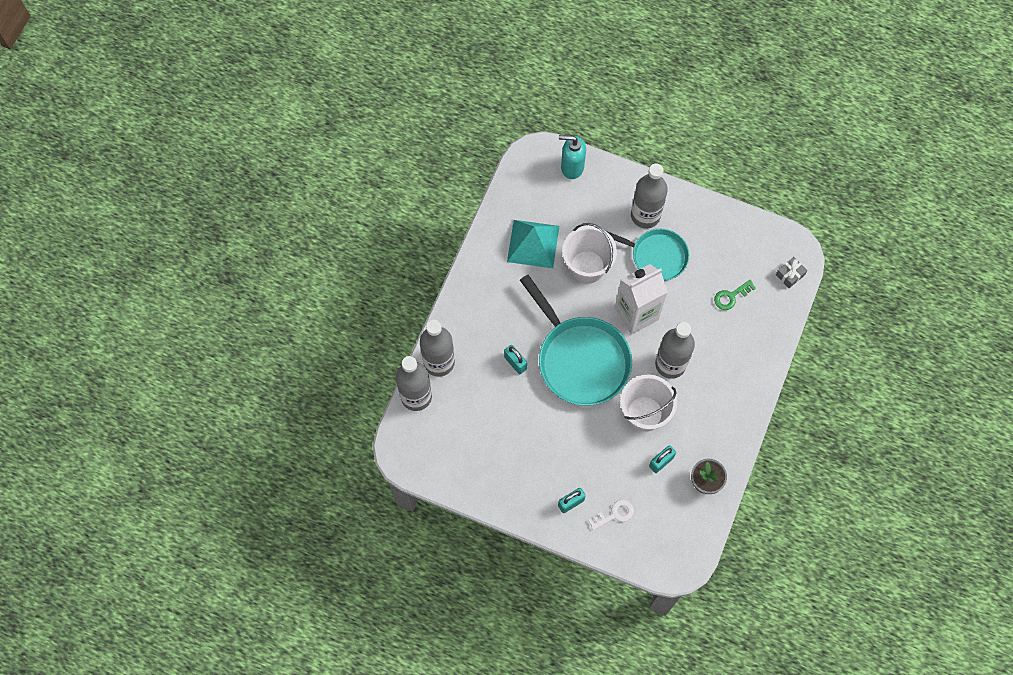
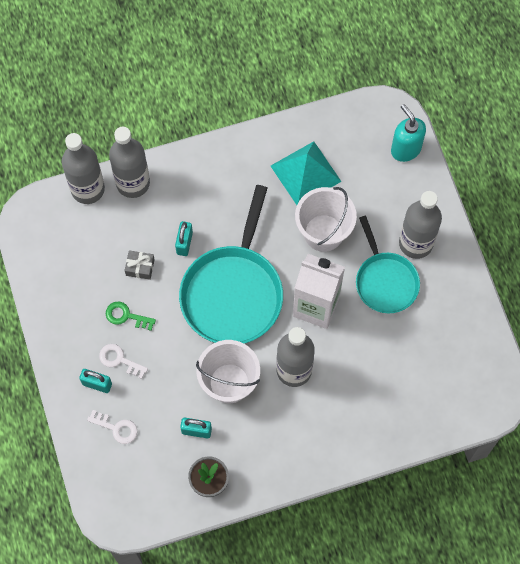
camera: 50 degrees right, 0 degrees up
(565, 474) = (119, 360): none -> white key
(731, 296) = (404, 373): green key -> green key (126, 316)
(790, 275) = (471, 409): grey gift -> grey gift (140, 267)

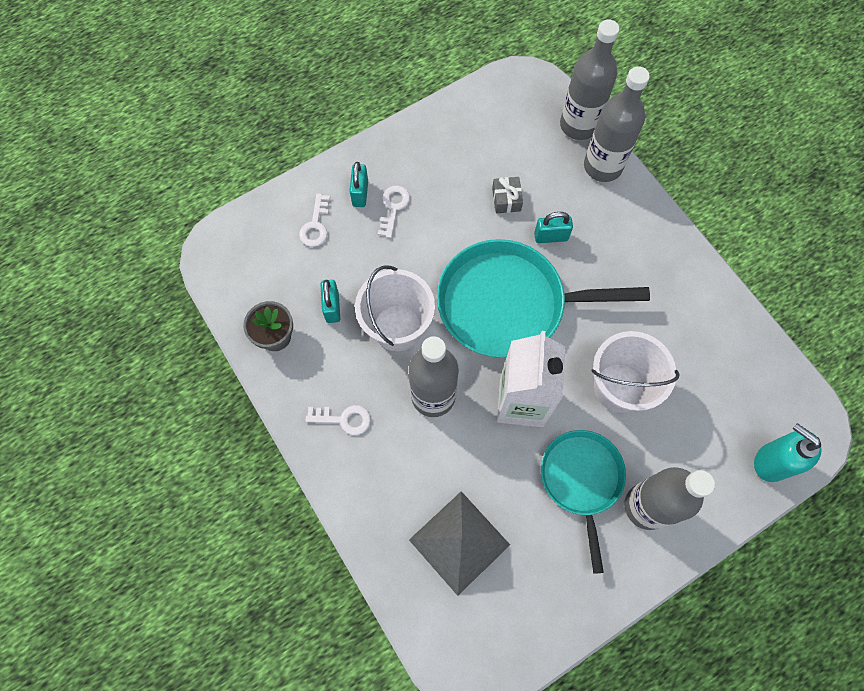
camera: 75 degrees right, 0 degrees up
(126, 316) = (445, 201): green key -> none
(294, 442) = (344, 419): none -> white key
(305, 173) = (688, 347): turquoise pyramid -> none
(385, 281) = (581, 479): turquoise pan -> turquoise pan turned 120 degrees clockwise
(405, 149) = (771, 462): turquoise soap dispenser -> turquoise soap dispenser turned 90 degrees counterclockwise
(409, 380) = (459, 542): none -> grey pyramid

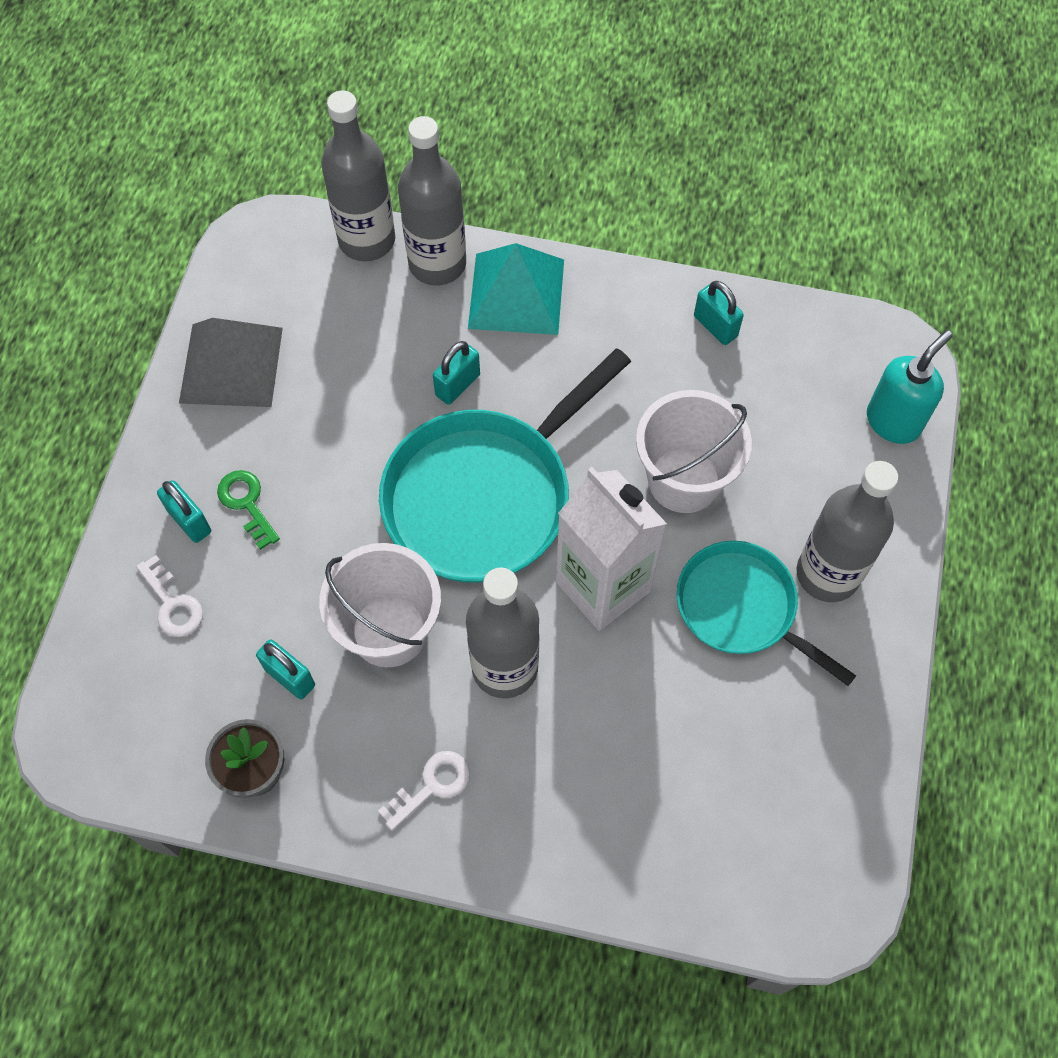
camera: 45 degrees left, 5 degrees down
(393, 207) = (247, 503): white key -> green key
(459, 542) = (687, 791): grey pyramid -> grey pyramid (231, 365)
(506, 199) = (368, 386): grey gift -> none
(628, 215) = (516, 293): none -> turquoise pyramid
(720, 323) = (715, 326): none -> turquoise padlock
(771, 462) = (893, 421): turquoise soap dispenser -> turquoise soap dispenser turned 135 degrees clockwise

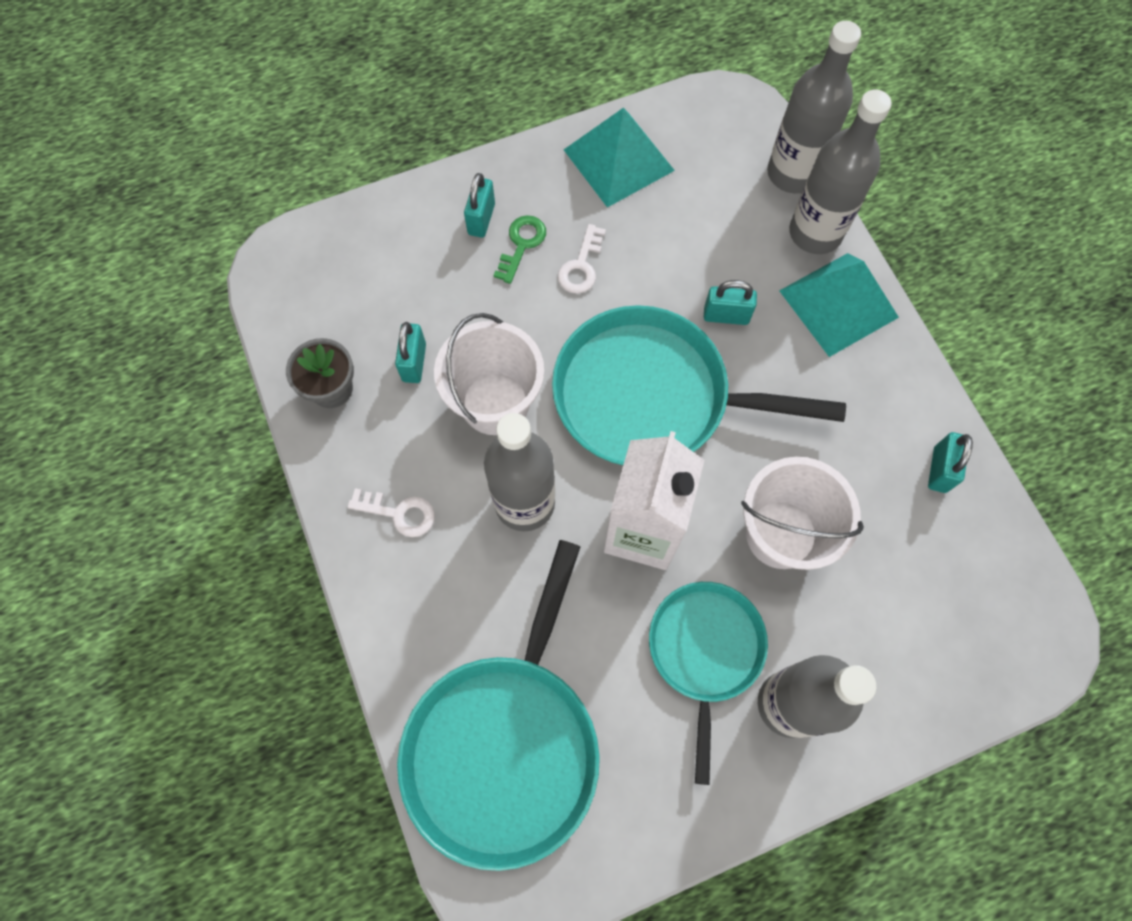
camera: 55 degrees right, 5 degrees up
(172, 604) = (414, 252): white key -> white key (581, 266)
(231, 365) = (618, 159): grey pyramid -> turquoise pyramid
(713, 828) = (505, 746): none -> turquoise pan
(893, 421) = (976, 673): turquoise soap dispenser -> none

